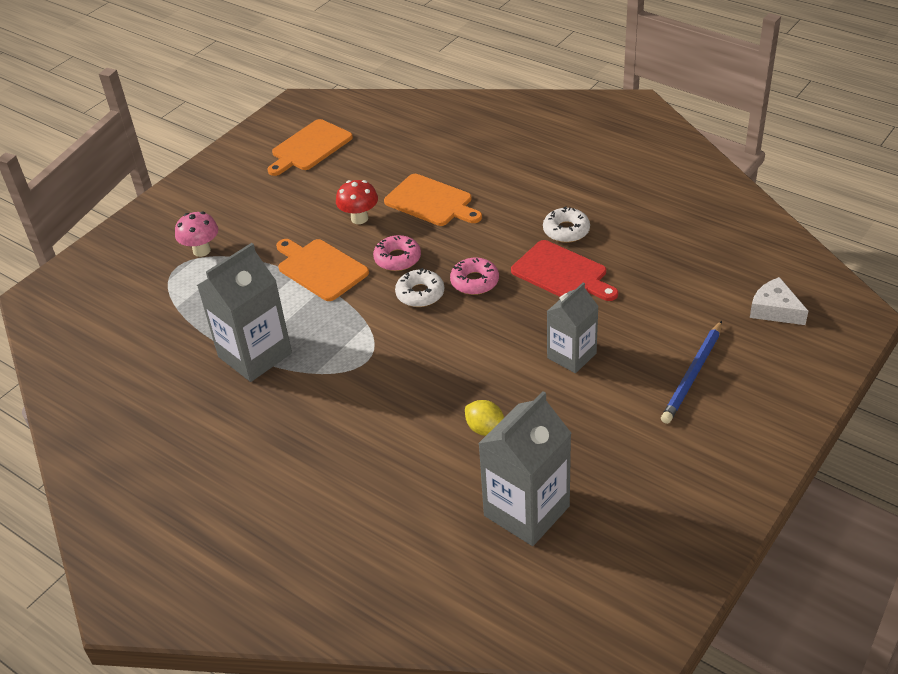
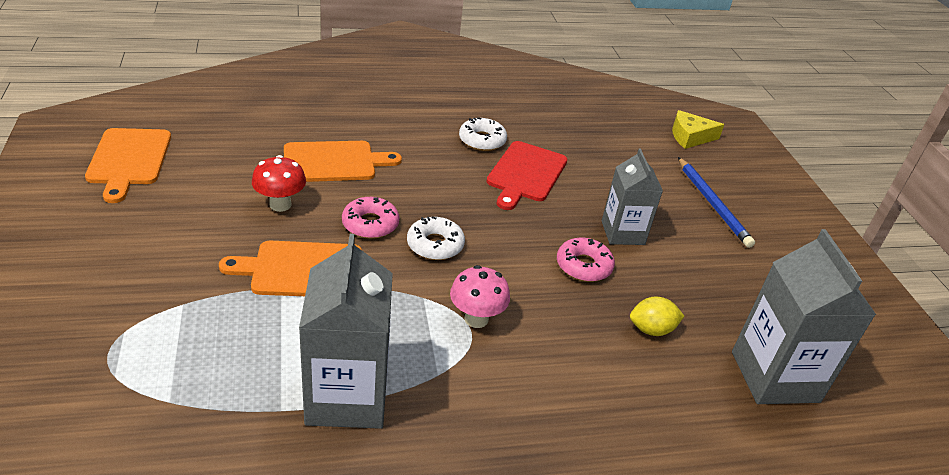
camera: 55 degrees left, 5 degrees down
(201, 251) = (122, 320): pink mushroom -> pink mushroom (476, 319)
(474, 281) = (467, 212): pink donut -> pink donut (583, 266)
(562, 273) = (525, 174): red cutting board -> red cutting board turned 120 degrees clockwise
(774, 310) = (690, 137): white cheese -> yellow cheese

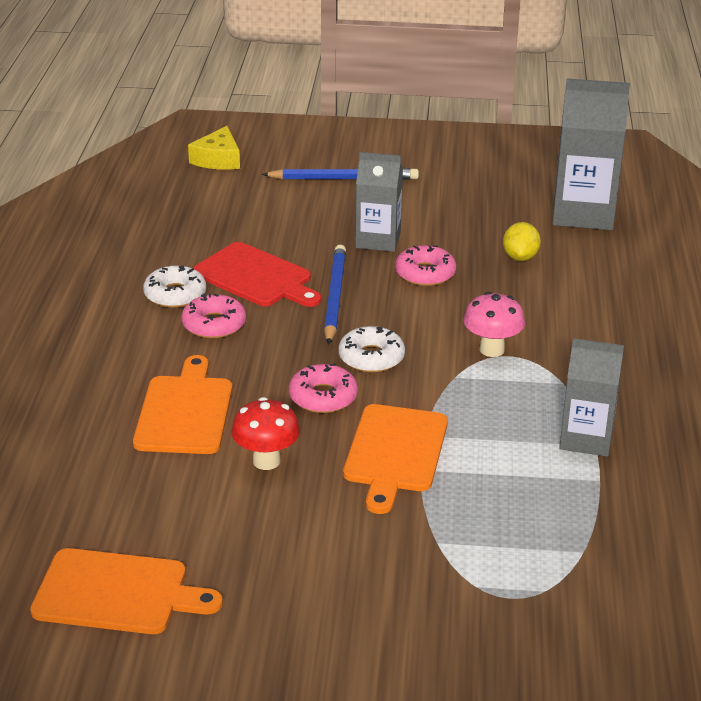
camera: 70 degrees left, 5 degrees down
(347, 396) = (586, 438): grey carton -> grey carton, size x0.65
(450, 162) = (214, 324): none -> pink donut
(518, 216) = (334, 297): none -> blue pencil

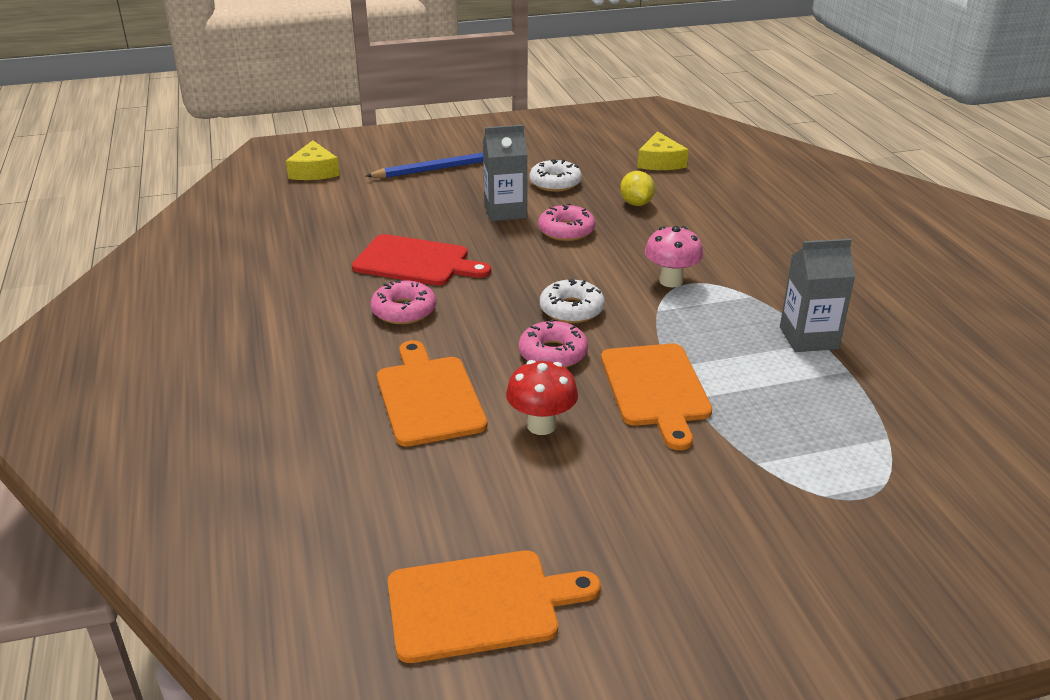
camera: 20 degrees left, 0 degrees up
(175, 294) = (348, 291): white donut -> white donut (555, 183)
(334, 297) = (500, 264): blue pencil -> none
(583, 213) = (660, 162): grey carton -> yellow cheese

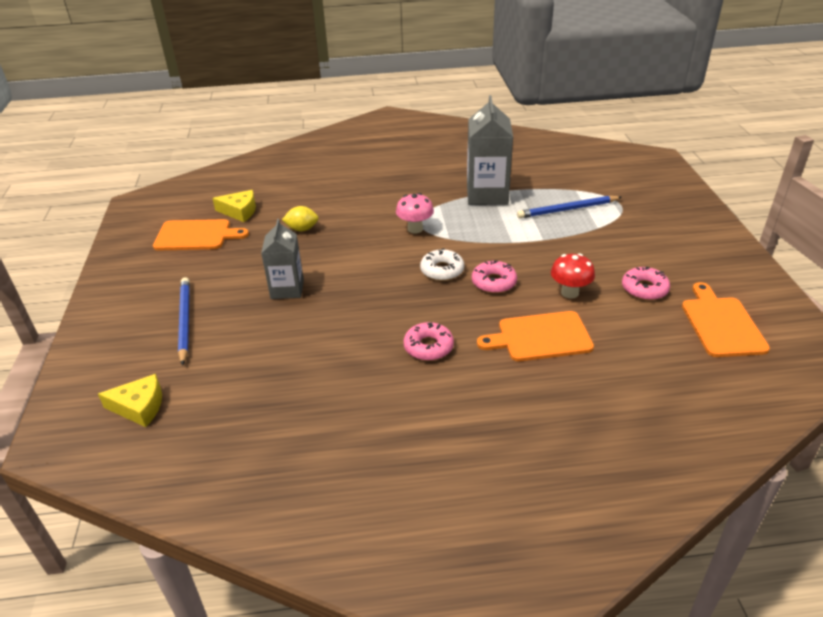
camera: 80 degrees left, 5 degrees up
(416, 262) = (355, 339): red cutting board -> none
(555, 183) = (249, 261): white donut -> none
(566, 230) = (331, 263): pink donut -> pink donut (644, 289)
(655, 389) = (533, 249): orange cutting board -> orange cutting board (196, 235)
(804, 426) = (567, 209): none -> blue pencil
(808, 338) = (487, 194): grey carton -> grey carton, size x1.54

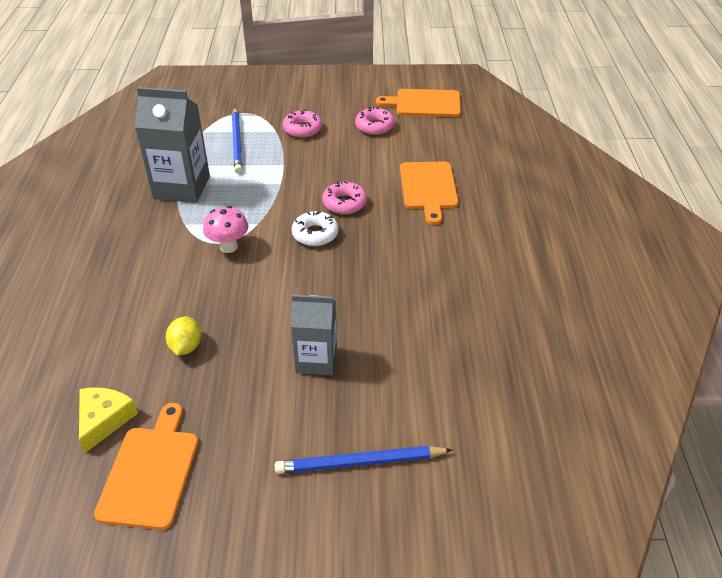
camera: 85 degrees left, 5 degrees up
(139, 407) = (514, 491): yellow cheese -> none
(428, 347) = (434, 254): pink donut -> pink donut (302, 129)
(569, 293) = (371, 163): red mushroom -> none

